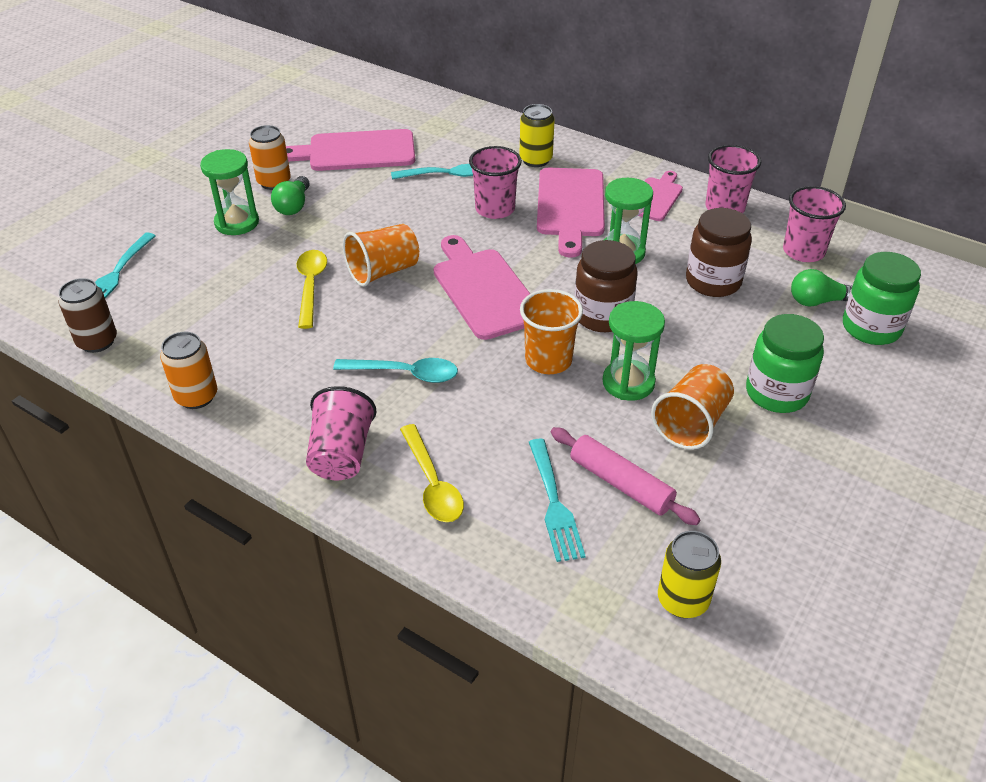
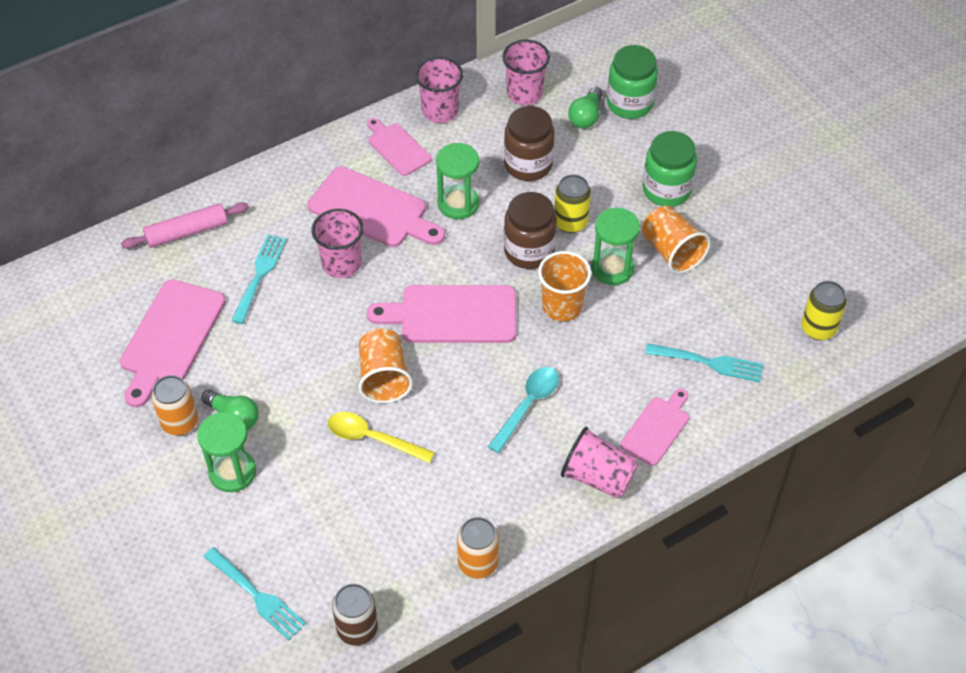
camera: 65 degrees left, 10 degrees up
(432, 484) = (657, 428): yellow spoon -> pink cutting board
(535, 160) = (283, 204): yellow can -> yellow can (570, 222)
(621, 483) = (708, 317): pink rolling pin -> pink rolling pin (187, 232)

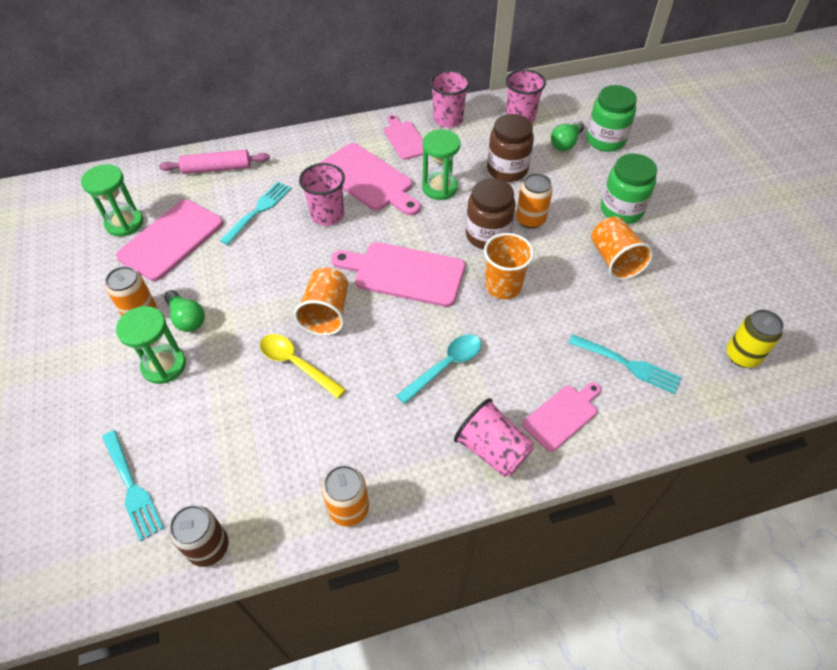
camera: 15 degrees right, 0 degrees up
(570, 222) = (530, 220): yellow can -> orange can
(612, 268) = (557, 264): green hourglass -> green hourglass (124, 223)

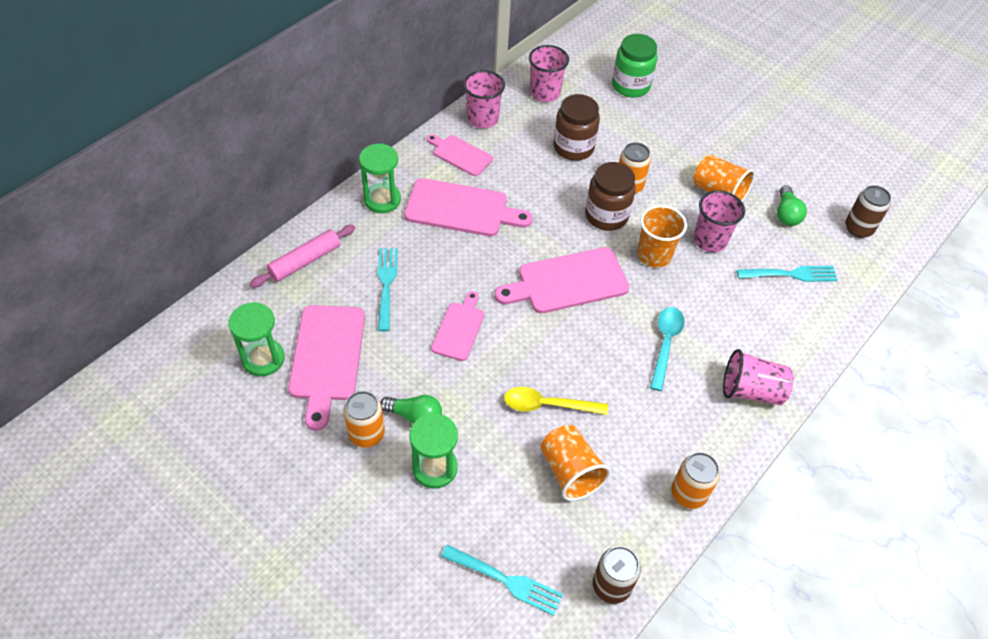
camera: 35 degrees left, 0 degrees up
(326, 313) = (533, 349): orange cup -> orange cup (570, 472)
(327, 215) = (454, 259): pink cup -> pink cup (710, 240)
(439, 188) = (531, 189): green hourglass -> green hourglass (382, 200)
(562, 415) = (777, 338): pink cutting board -> pink cutting board (459, 328)
(566, 143) = (601, 102): green light bulb -> green light bulb (786, 214)
(621, 210) = (691, 146): green jar -> none
(742, 356) = (858, 228): yellow can -> brown can

